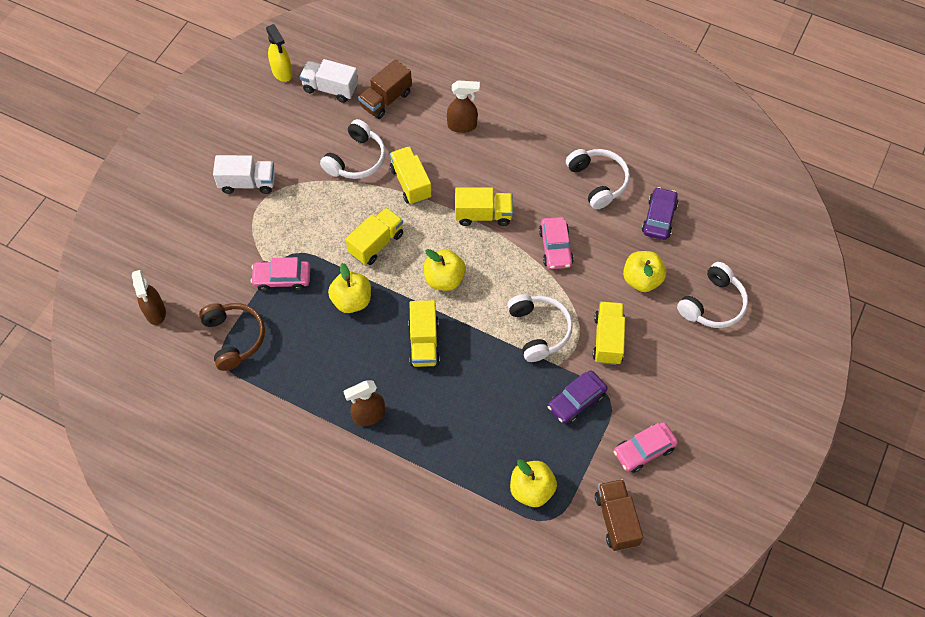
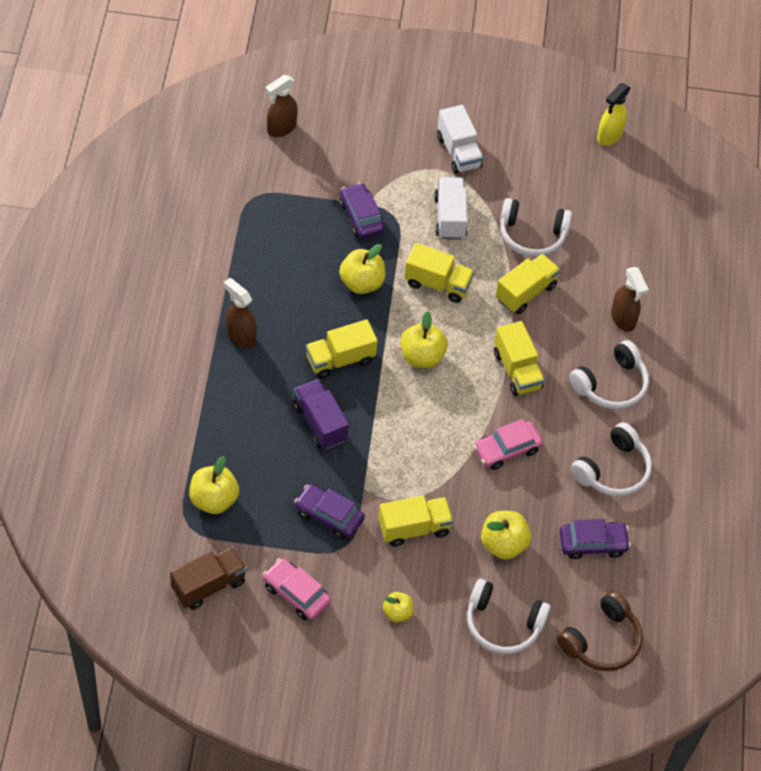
camera: 65 degrees right, 5 degrees down
(234, 338) = (280, 199): brown headphones -> brown headphones (602, 641)
(282, 278) = (361, 217): pink car -> purple car
(330, 89) = (610, 184): white truck -> white truck (450, 217)
(386, 100) = (621, 238): brown truck -> none
(482, 379) = (320, 423): none -> purple truck
(539, 330) = (397, 460): white headphones -> white headphones (611, 385)
(682, 377) = (397, 613): none -> yellow apple

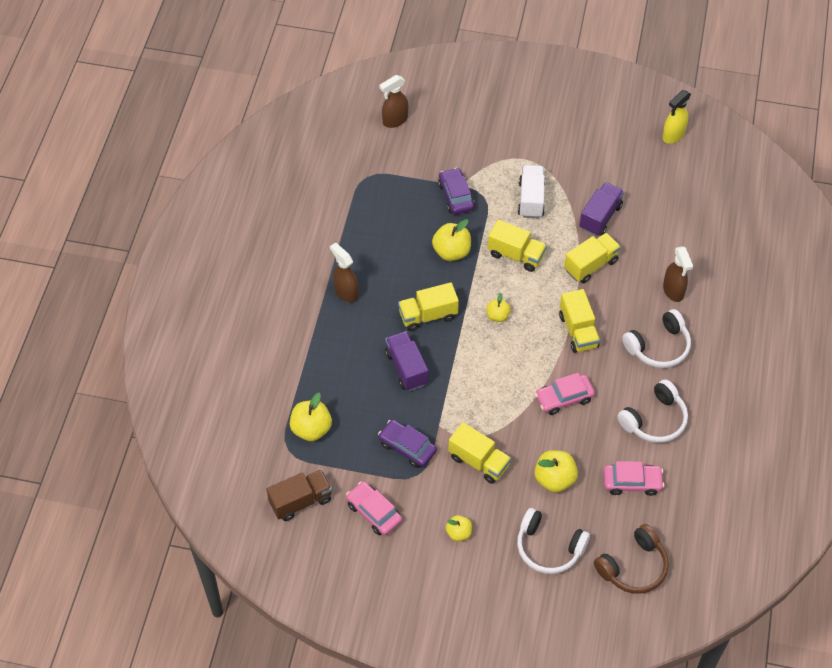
camera: 10 degrees right, 0 degrees up
(414, 528) = (479, 461): yellow truck -> yellow truck turned 45 degrees clockwise
(422, 356) = (497, 316): yellow apple -> yellow apple, size x0.61
(458, 152) = (543, 145): white truck -> none
(532, 235) = (600, 217): white headphones -> purple truck
(592, 544) = (632, 482): purple car -> pink car

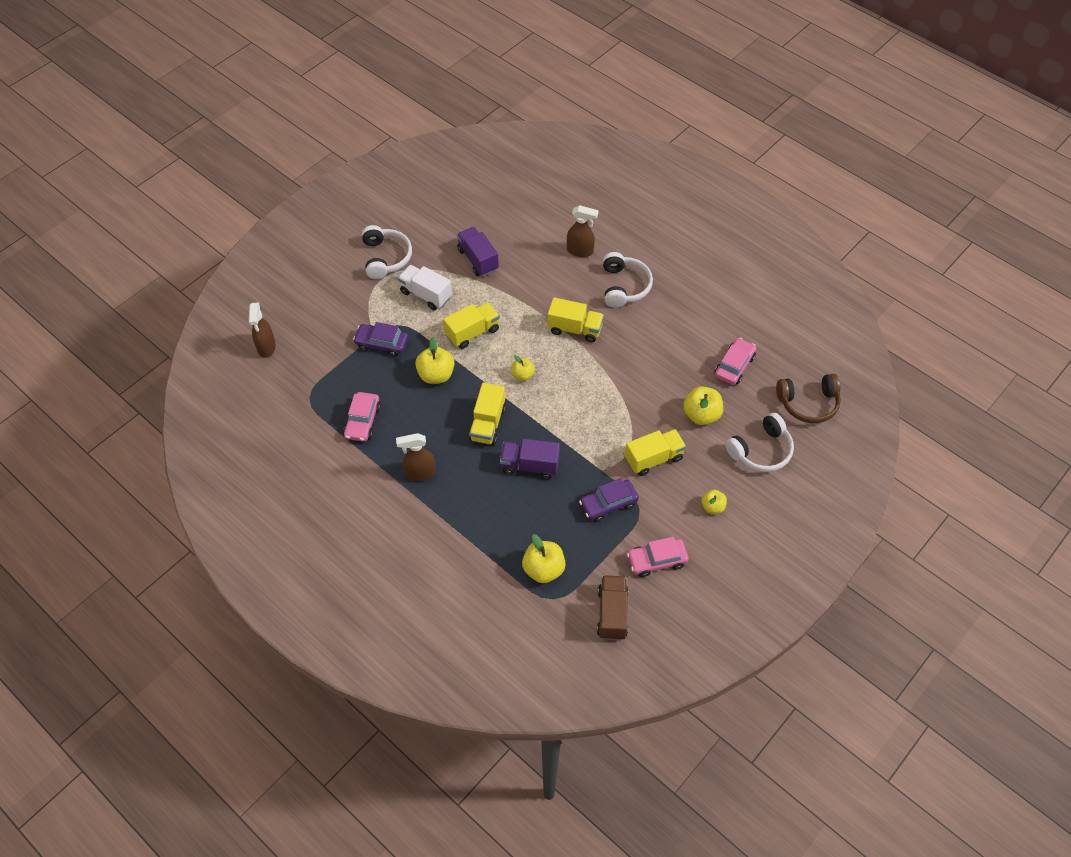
camera: 60 degrees left, 0 degrees up
(564, 398) = (631, 370): pink car -> pink car (362, 421)
(590, 265) = (519, 289): yellow truck -> none
(633, 567) = (808, 403): brown headphones -> brown headphones turned 90 degrees clockwise
(654, 420) = (688, 323): white headphones -> white headphones (386, 257)
(673, 135) = (436, 175): yellow spray bottle -> none

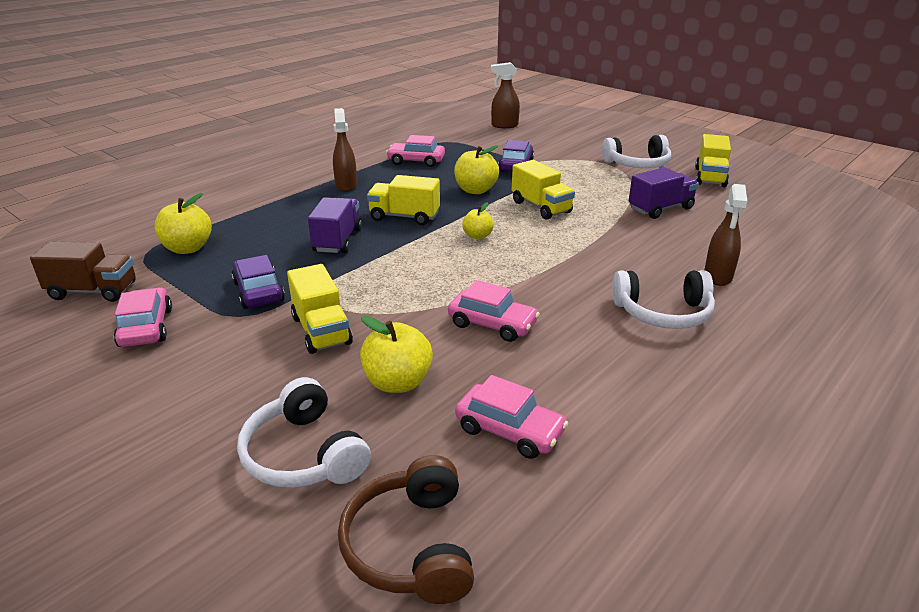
camera: 90 degrees right, 25 degrees down
(426, 295) = (591, 183): white truck -> none
(575, 329) = (562, 271): yellow truck -> yellow truck (710, 177)
(641, 370) = (492, 324): none -> pink car
(712, 507) = (209, 385): yellow apple -> none

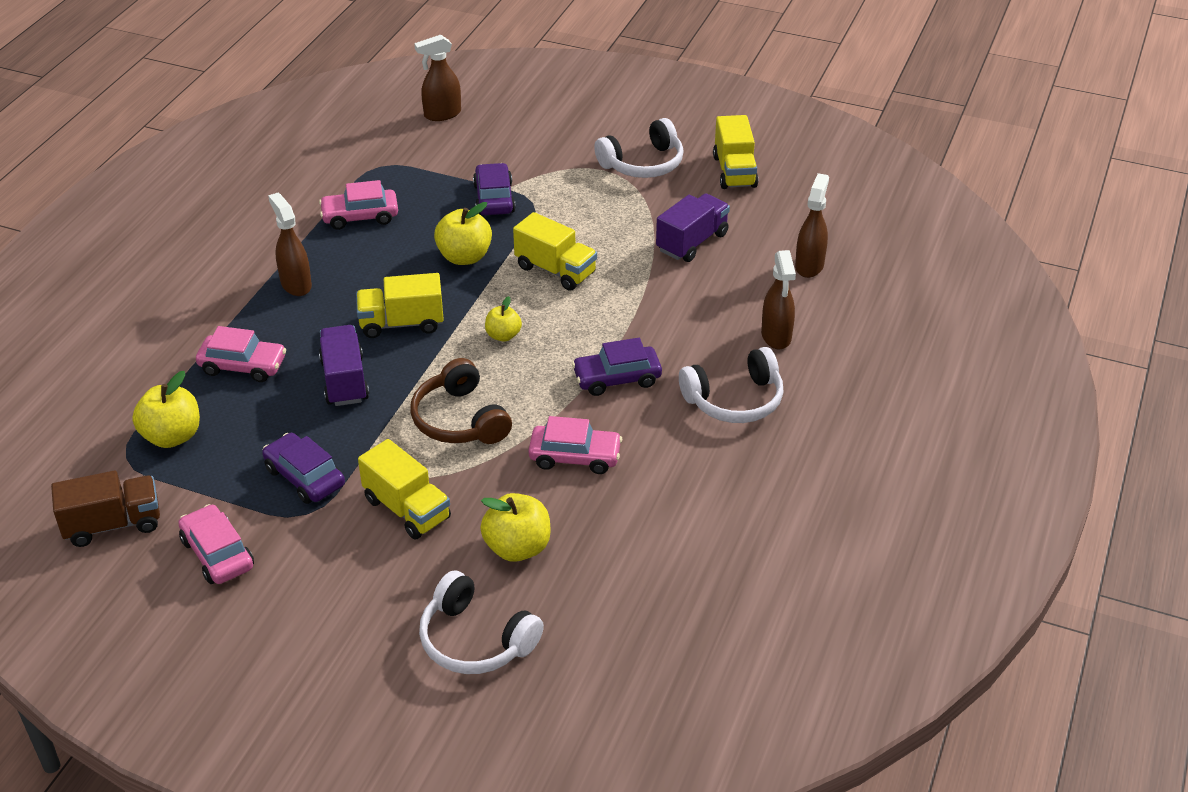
camera: 20 degrees left, 10 degrees up
(410, 546) = (607, 687): brown headphones -> brown headphones (459, 420)
(509, 430) = (640, 569): pink car -> pink car (243, 366)
(558, 278) = (617, 378): none -> purple car
(761, 237) = (809, 265): none -> brown spray bottle

